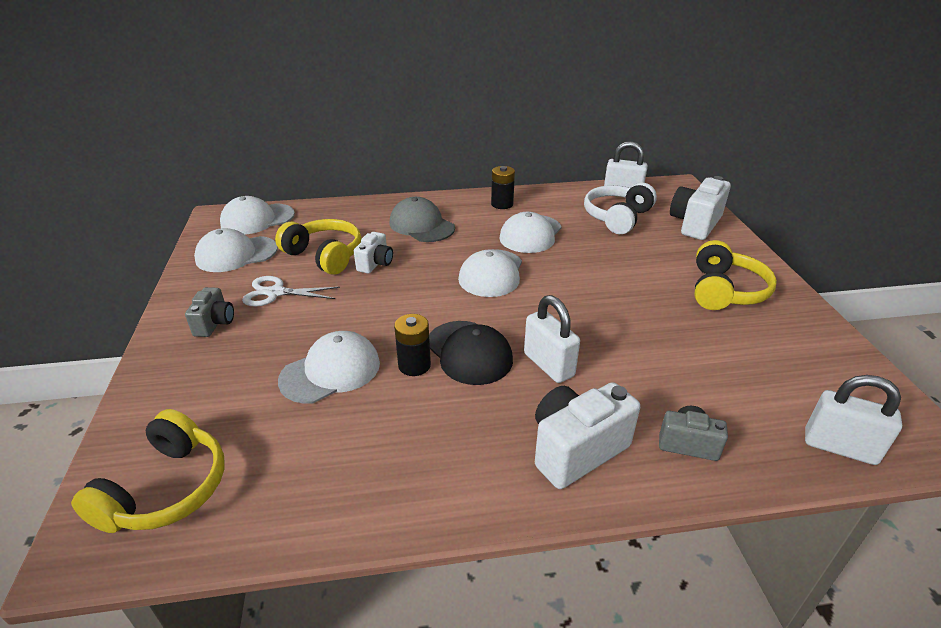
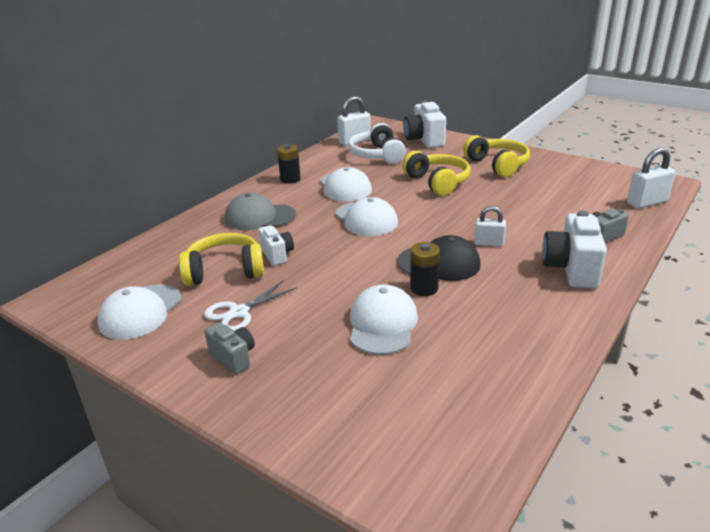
camera: 45 degrees left, 5 degrees down
(166, 489) = (422, 449): yellow headphones -> yellow headphones (437, 182)
(257, 219) = (101, 281): white cap -> none
(548, 365) = (488, 243): white padlock -> white padlock, size x0.66

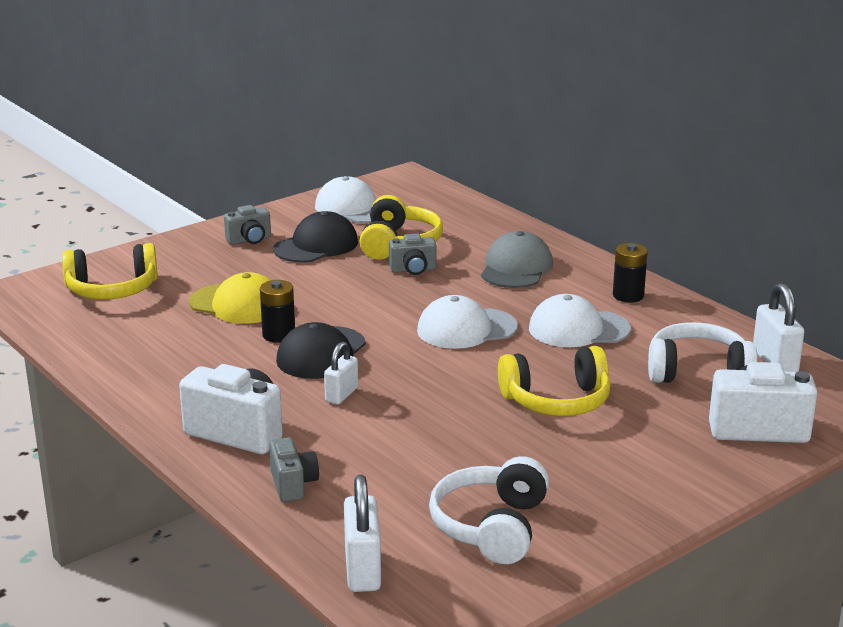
camera: 105 degrees right, 5 degrees down
(238, 312) = (316, 246): white scissors -> black cap
(277, 255) = (413, 270): white camera -> grey camera
(382, 324) = (237, 304): white cap -> yellow cap
(497, 165) = (600, 471): yellow headphones -> yellow headphones (112, 290)
(572, 181) = (492, 527): none -> white headphones

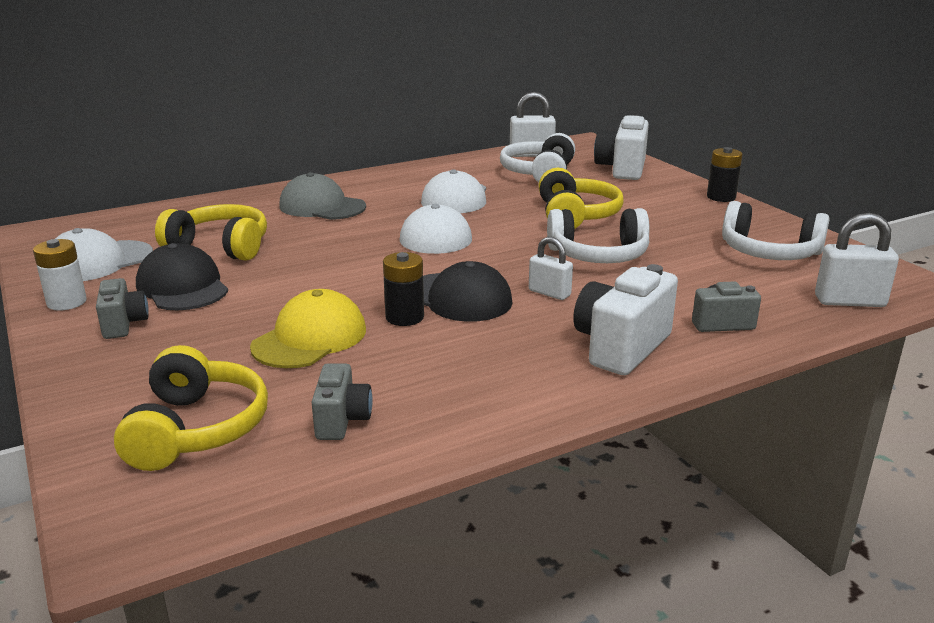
camera: 80 degrees left, 0 degrees up
(281, 215) = (67, 302): none -> white battery
(413, 270) = (291, 245): grey camera -> grey camera (342, 420)
(443, 417) = (598, 255): none -> white headphones
(628, 295) = (404, 178): black battery -> black battery (721, 197)

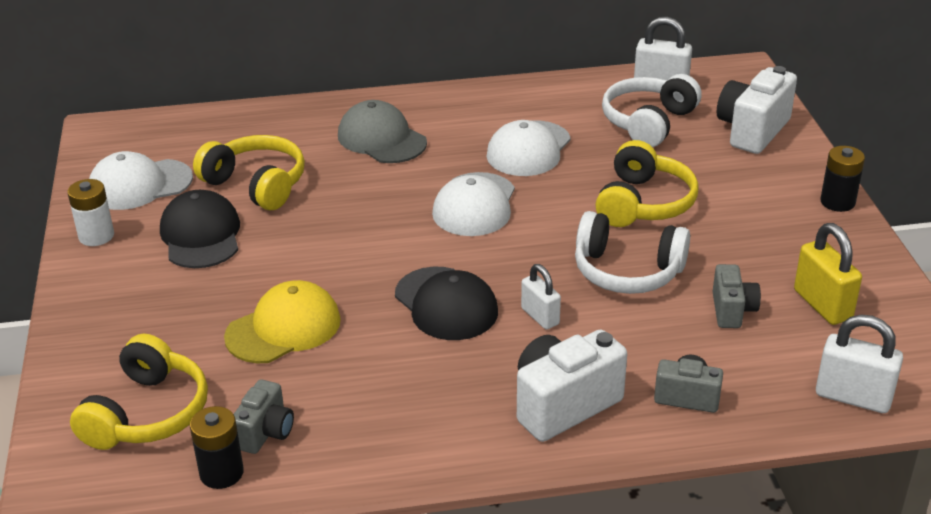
camera: 20 degrees right, 10 degrees up
(124, 324) = (134, 275): grey camera -> grey camera (732, 310)
(404, 317) = (381, 320): black battery -> black battery (221, 473)
(769, 252) = (822, 305): white headphones -> yellow padlock

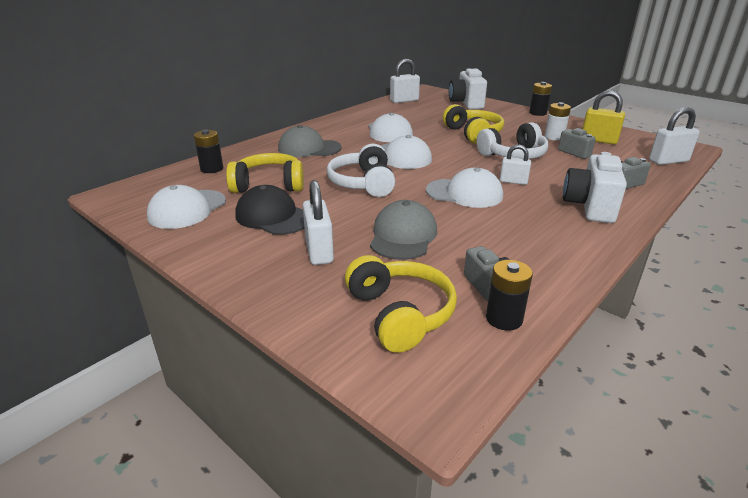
camera: 40 degrees left, 5 degrees down
(96, 236) = (196, 243): white battery -> white battery (554, 137)
(181, 304) = (319, 251): none -> white padlock
(233, 130) = (212, 169): none -> black battery
(283, 328) = (403, 236): yellow cap -> grey cap
(446, 304) = (464, 193): black cap -> white cap
(648, 122) = (422, 111): white headphones -> white headphones (363, 183)

